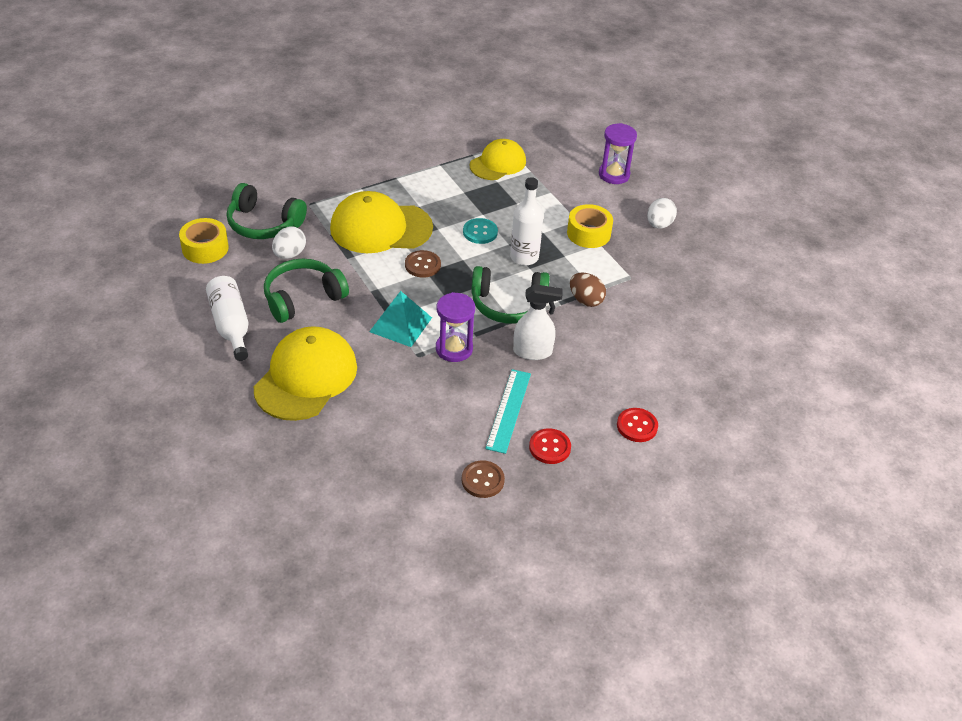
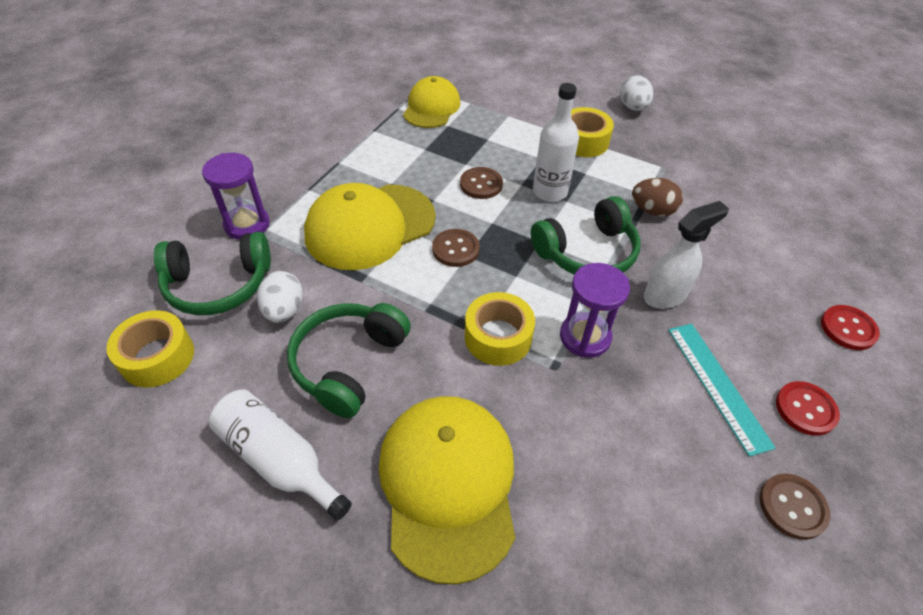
camera: 30 degrees left, 5 degrees up
(400, 324) = (498, 337): turquoise pyramid -> yellow tape
(480, 232) = (481, 184): turquoise button -> brown button
(614, 175) = (547, 78): purple hourglass -> purple hourglass (247, 224)

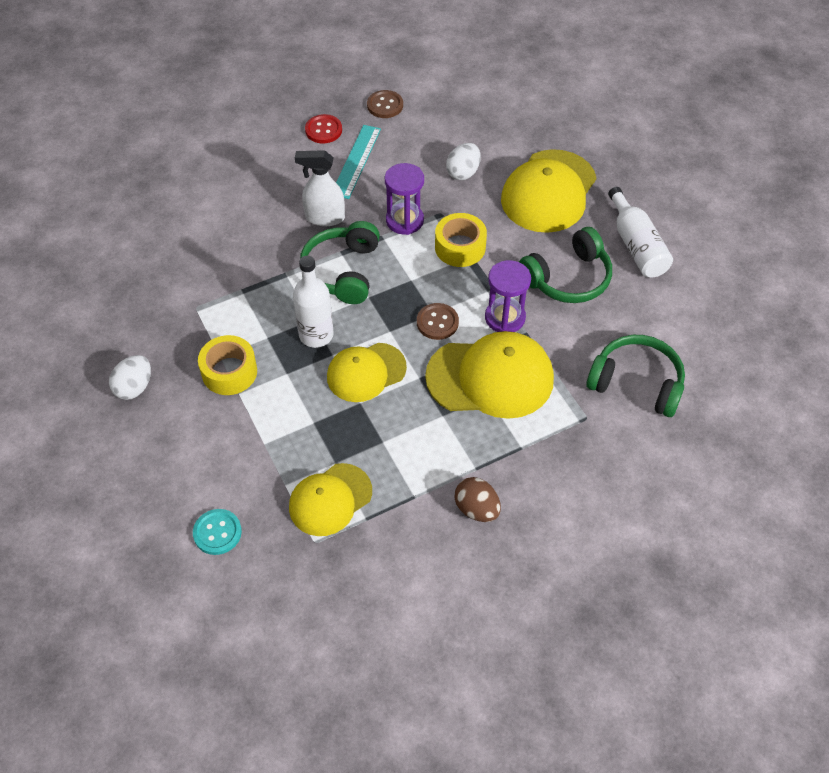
camera: 145 degrees left, 5 degrees up
(157, 357) = (696, 344): yellow tape -> none
(247, 224) = (593, 433): purple hourglass -> purple hourglass (505, 318)
(284, 310) = (595, 336): white egg -> white egg (463, 172)
(481, 184) = (366, 372): brown button -> yellow cap
(486, 69) = (217, 532): none -> turquoise button
(587, 252) = (343, 271): green headphones -> green headphones turned 90 degrees counterclockwise
(652, 210) = (256, 277): brown egg -> brown egg (476, 509)
(848, 328) = (240, 147): red button -> none

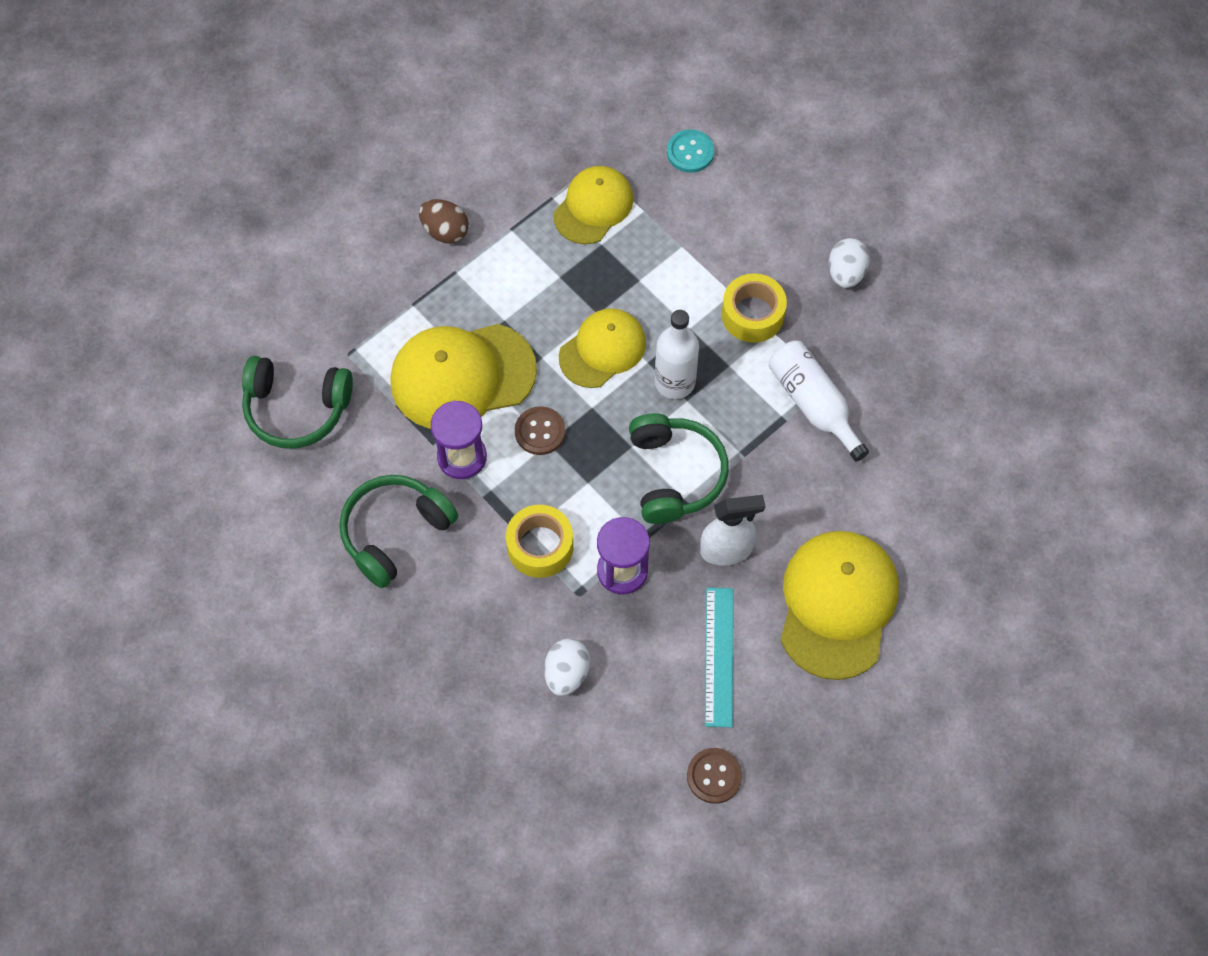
camera: 165 degrees right, 10 degrees up
(323, 130) = (785, 703): red button -> none
(548, 191) = (442, 669): yellow cap -> yellow cap (837, 605)
(636, 245) = (314, 605): white bottle -> white bottle (813, 404)

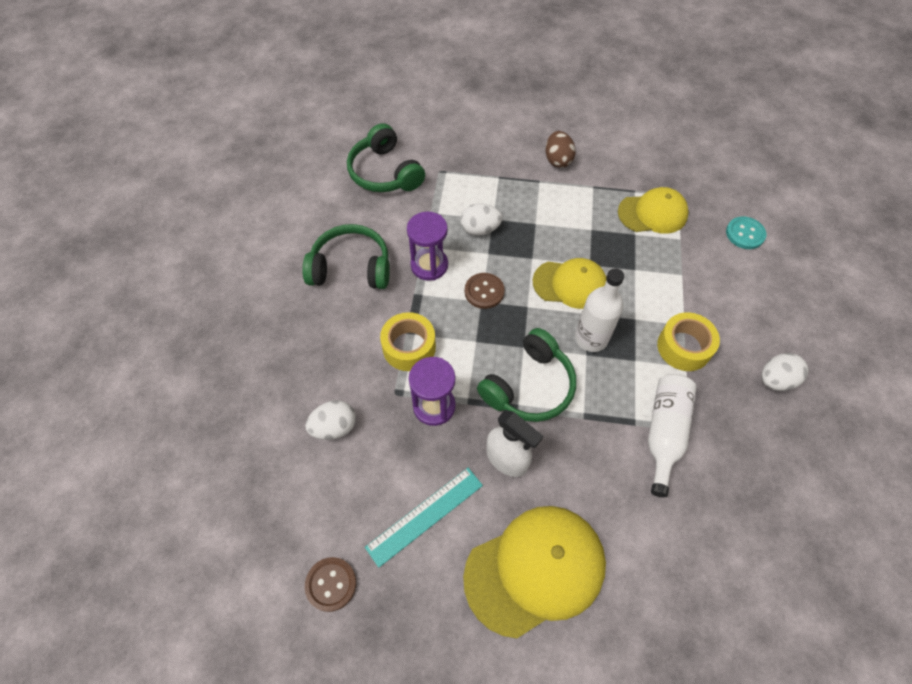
camera: 50 degrees right, 5 degrees down
(462, 376) = (480, 229): yellow cap -> white egg

